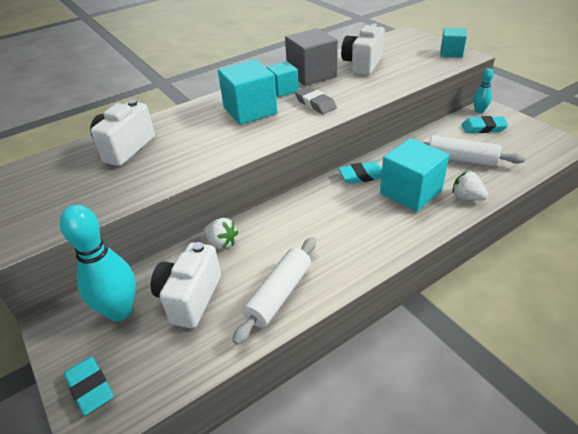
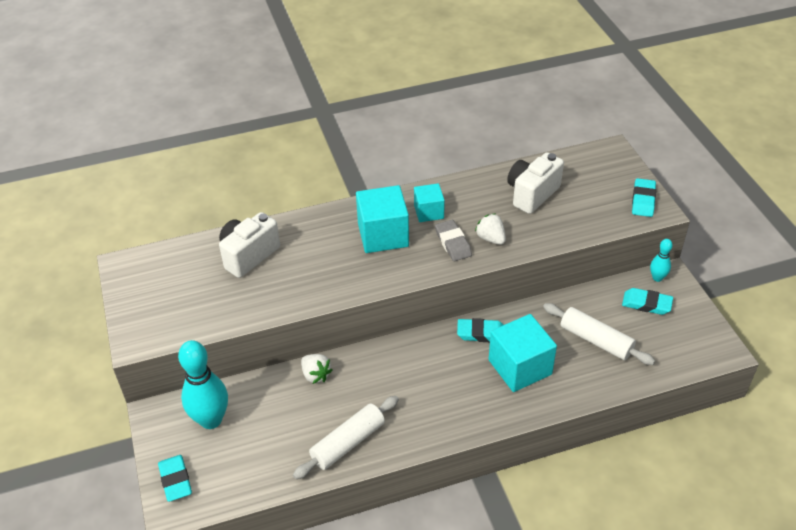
camera: 15 degrees right, 5 degrees up
(190, 298) = (271, 424): white camera -> none
(311, 74) = (468, 196): grey cube -> none
(451, 52) = (643, 200): turquoise cube -> turquoise eraser
(466, 197) = (572, 389): white strawberry -> white strawberry (491, 238)

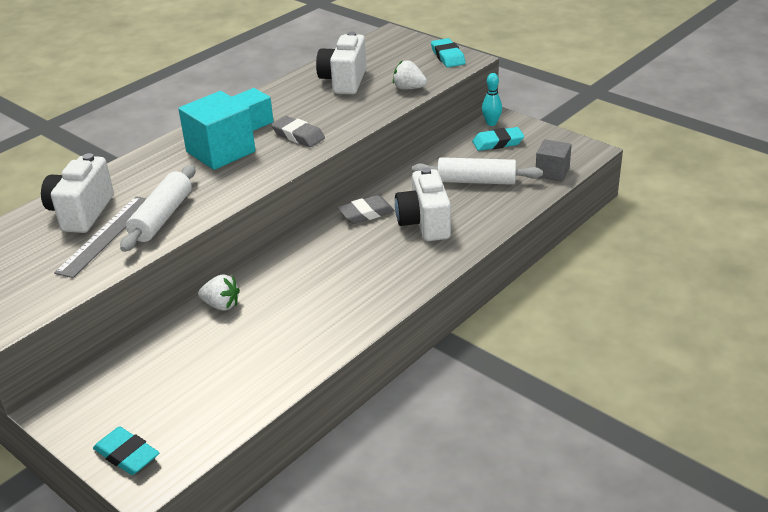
camera: 30 degrees left, 10 degrees down
(211, 420) = (128, 387): turquoise bowling pin -> none
(251, 287) = (106, 235): none -> grey ruler
(348, 443) = (302, 343): white rolling pin -> white rolling pin (162, 217)
(481, 333) = (366, 213): turquoise eraser -> grey eraser
(491, 238) = (332, 121): white strawberry -> white strawberry (408, 88)
(520, 367) = (424, 223): turquoise cube -> white camera
(670, 361) = (552, 172): none -> grey cube

